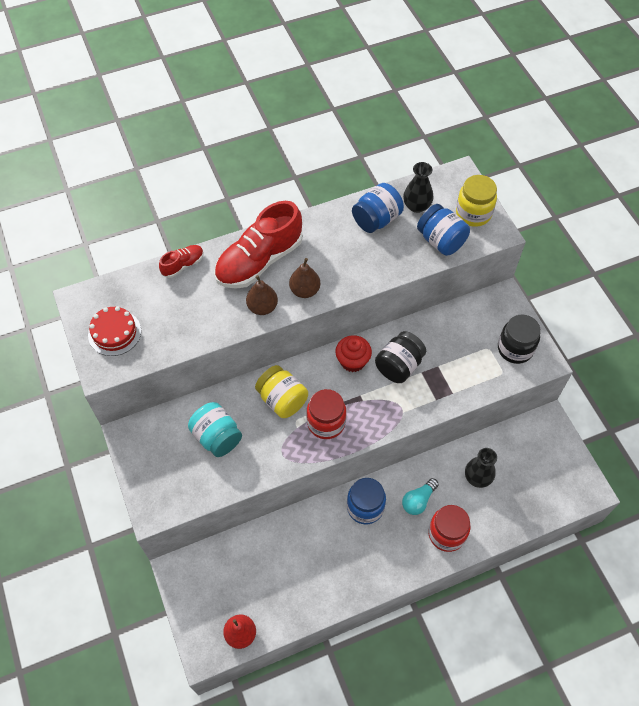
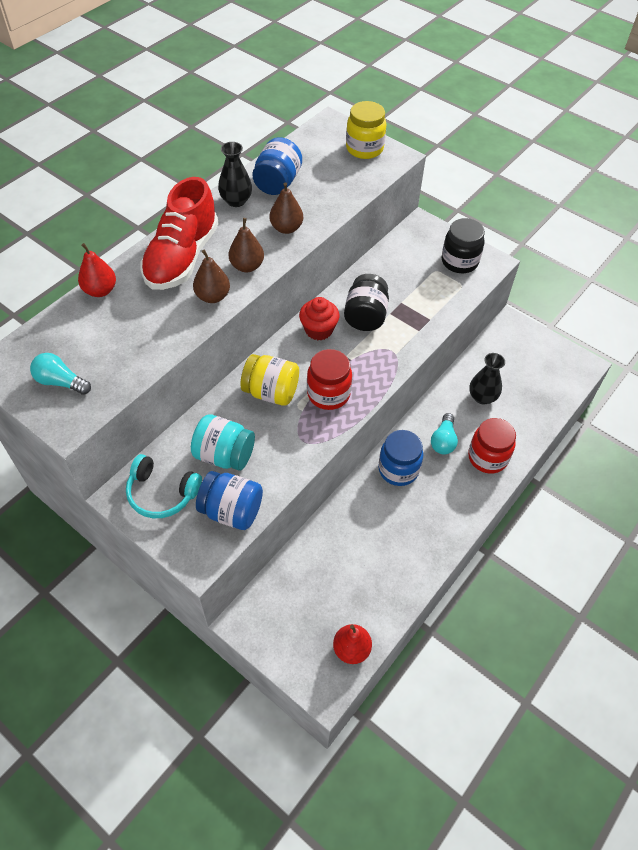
camera: 30 degrees left, 5 degrees down
(114, 333) = (61, 382): red cake -> turquoise light bulb
(156, 446) = (162, 493): none -> turquoise headphones
(183, 265) = (100, 290): red shoe -> red pear
(357, 267) = (286, 228): none -> brown pear
(416, 206) = (308, 160): black vase -> black vase (236, 201)
(441, 241) = (350, 180): blue jar -> blue jar (232, 511)

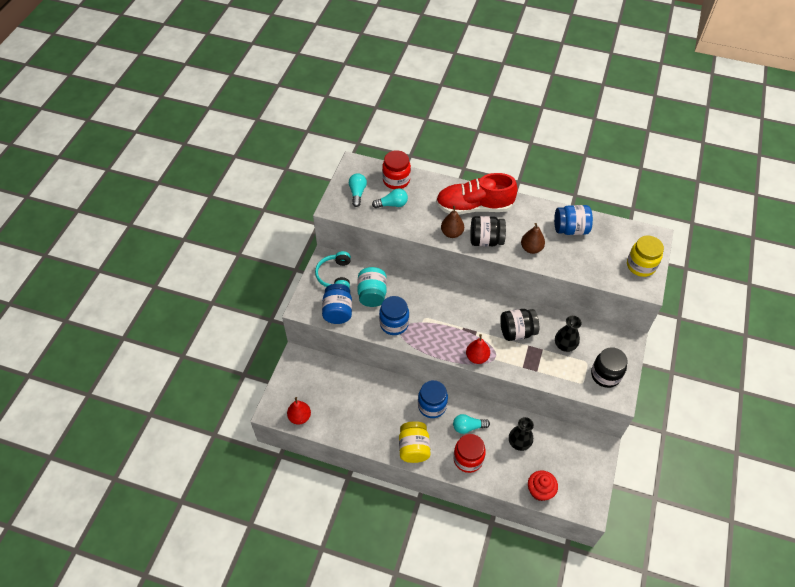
camera: 70 degrees right, 0 degrees up
(100, 290) = (427, 181): red pear -> red pear (477, 357)
(114, 346) = (392, 204): none -> turquoise light bulb
(236, 201) = (539, 214): black vase -> black vase (564, 345)
(247, 266) = (486, 240): brown pear -> black jar
(271, 392) = (427, 301): yellow jar -> yellow jar (413, 448)
(289, 445) = (394, 324): none -> blue jar
(318, 330) = (490, 309): red cupcake -> red cupcake (540, 491)
(328, 394) = (441, 331): red jar -> red jar (396, 180)

